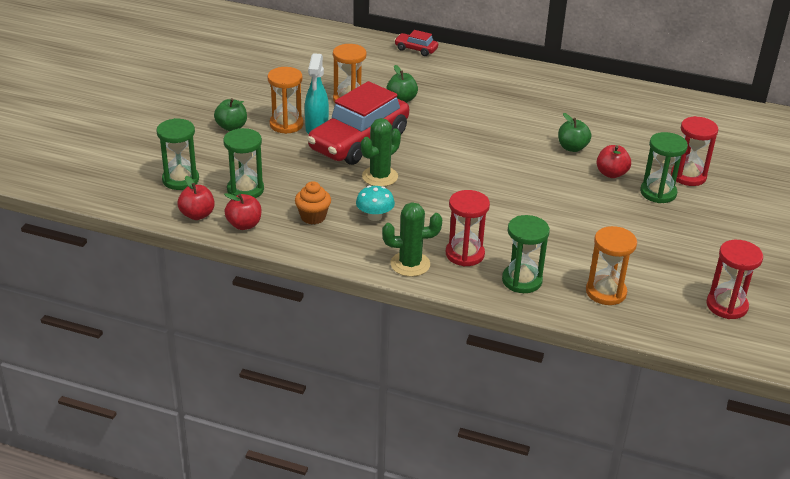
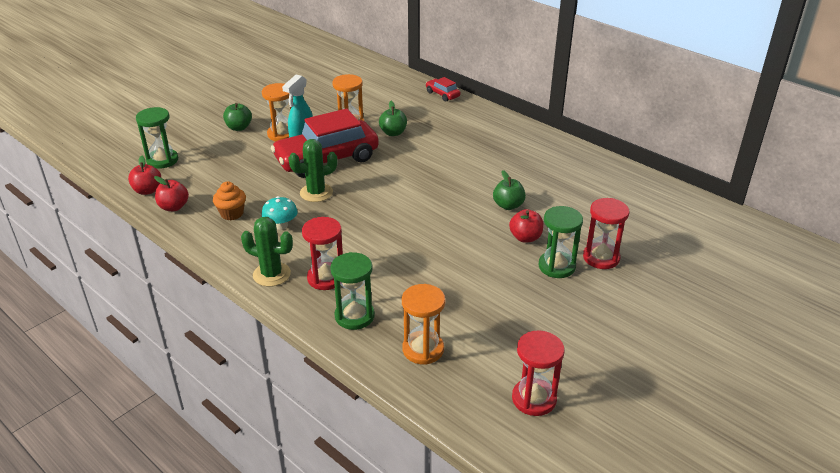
camera: 25 degrees right, 0 degrees up
(245, 190) = (201, 179): green hourglass -> none

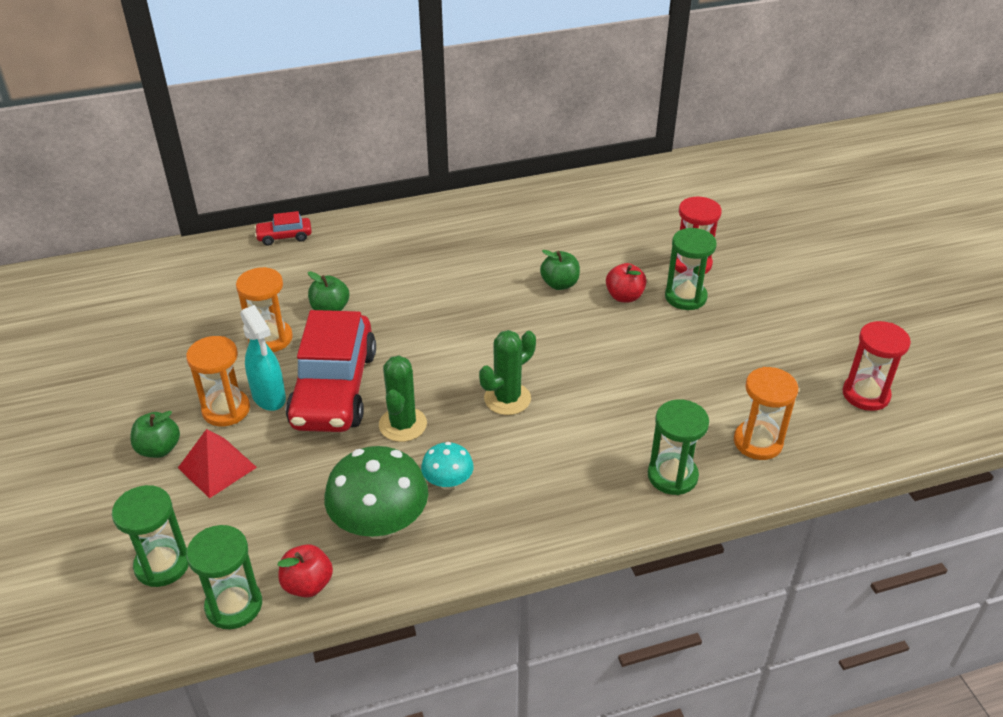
camera: 60 degrees left, 5 degrees up
(147, 190) = (234, 605): red apple -> green hourglass
(232, 213) = (380, 523): orange cupcake -> green mushroom
(238, 148) = (217, 467): none -> red pyramid
(271, 274) = (546, 524): green cactus -> green cactus (507, 399)
(326, 278) = (587, 476): red hourglass -> none

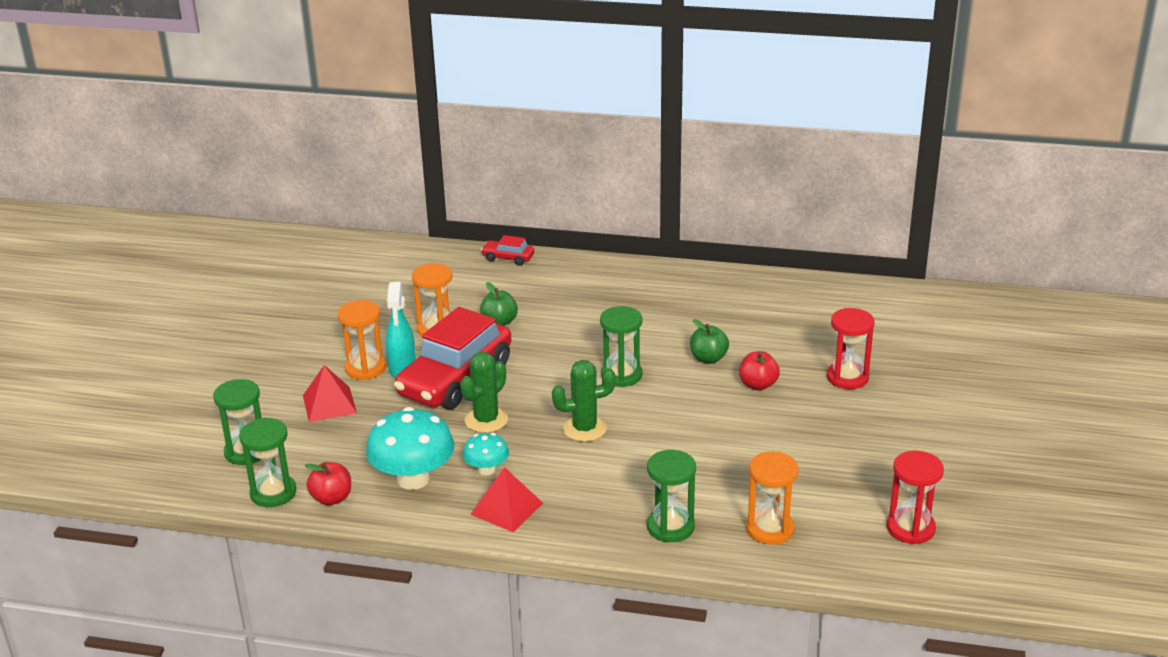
camera: 30 degrees right, 10 degrees down
(159, 449) = (299, 379): green apple -> none
(380, 523) = (413, 479): green mushroom -> turquoise mushroom
(503, 519) = (506, 508): none -> red pyramid
(685, 297) = (815, 402): green hourglass -> green hourglass (621, 375)

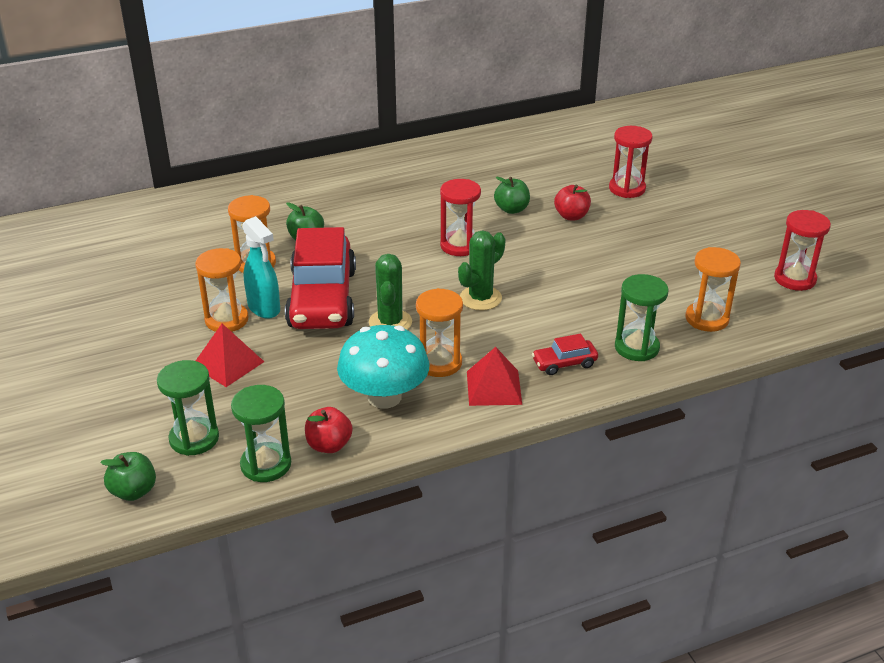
camera: 35 degrees left, 5 degrees up
(170, 472) = (133, 491): none -> green apple
(487, 470) = (439, 363): turquoise mushroom -> orange hourglass
(508, 258) = (251, 184): red car -> red car (564, 363)
(621, 375) = (459, 245): green hourglass -> red hourglass

